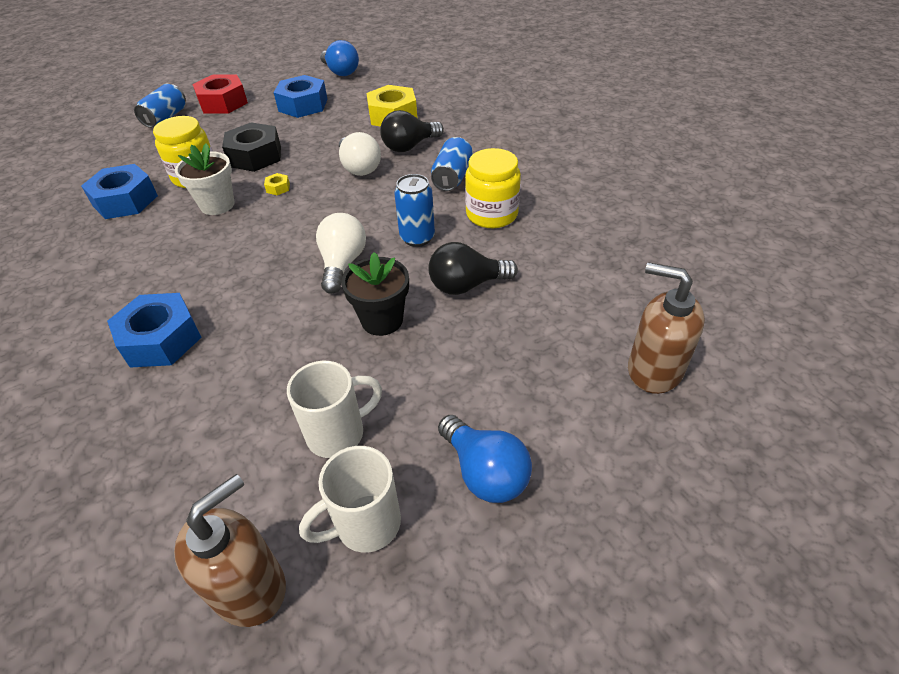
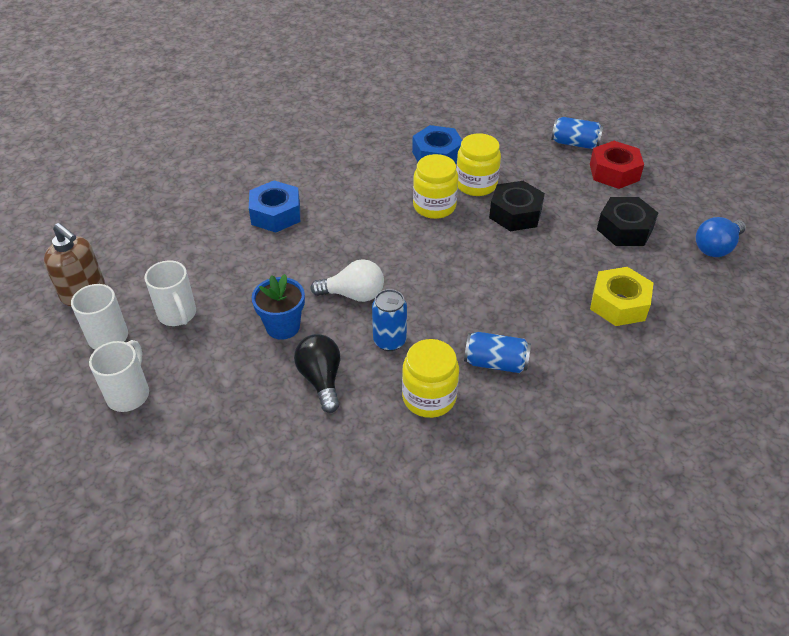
camera: 85 degrees right, 0 degrees up
(217, 205) = (434, 206): white flower pot -> yellow jar
(278, 188) = (463, 237): yellow nut -> none
(303, 105) = (624, 229): blue nut -> black nut
(359, 168) = (504, 288): white light bulb -> none
(382, 320) = (283, 326): black flower pot -> blue flower pot
(409, 146) = (553, 323): black light bulb -> none
(485, 472) = (129, 394): blue light bulb -> white mug
(654, 370) = (202, 514): brown soap dispenser -> none

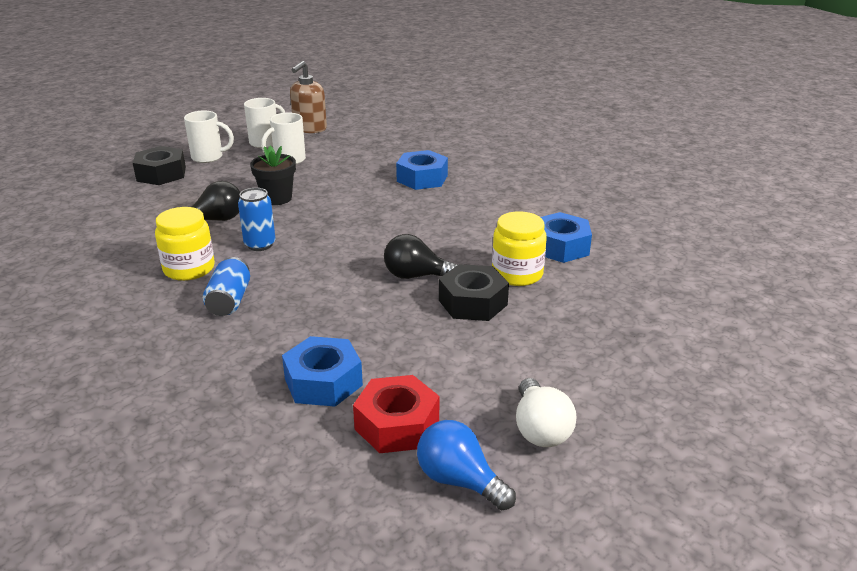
camera: 80 degrees right, 15 degrees down
(283, 326) = (277, 198): blue flower pot -> black flower pot
(353, 295) = (319, 223): white light bulb -> white light bulb (540, 429)
(434, 206) = (465, 252): yellow jar -> none
(470, 239) = (416, 276): none -> black light bulb
(575, 143) = (653, 344): blue can -> none
(614, 172) = (602, 380): red nut -> red nut (397, 425)
(619, 304) = (323, 382): yellow nut -> blue nut
(624, 229) = (473, 388): black nut -> black nut (161, 174)

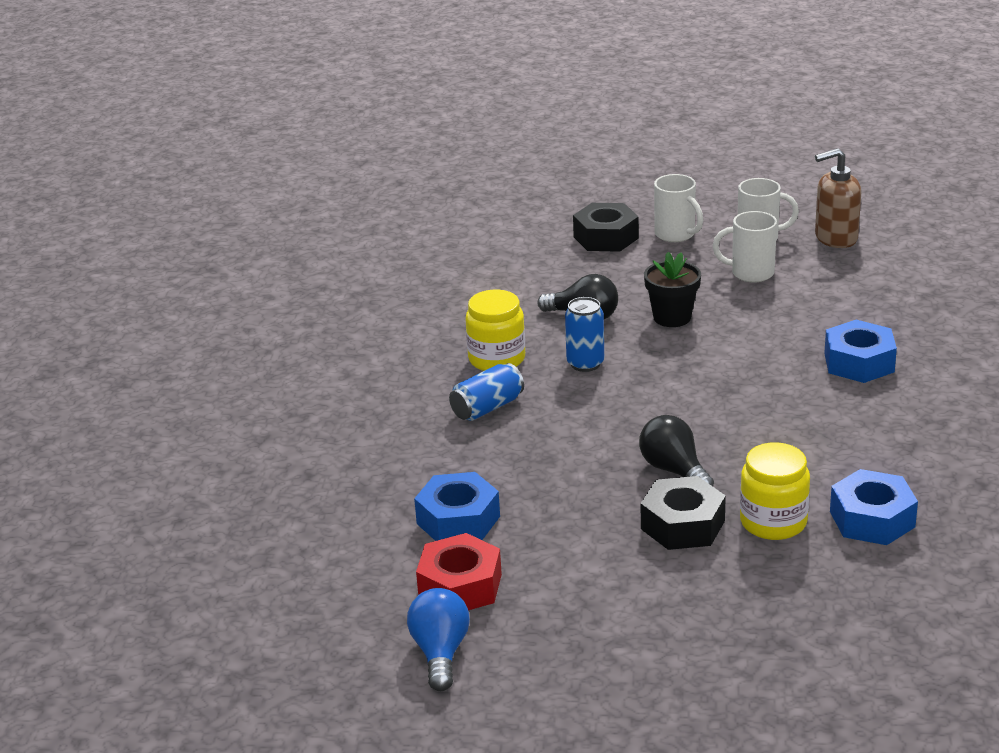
camera: 50 degrees right, 0 degrees up
(540, 429) = (556, 660): white light bulb -> none

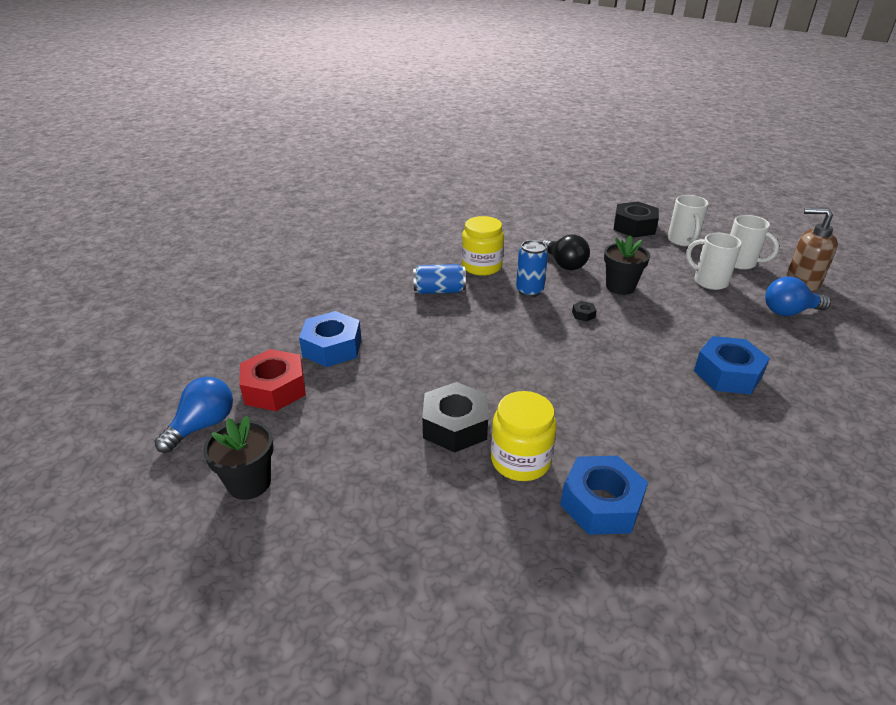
camera: 35 degrees right, 5 degrees up
(564, 666) = (249, 483): none -> black flower pot
(670, 364) = (583, 314): none -> black nut
(674, 470) = (498, 384): black light bulb -> none
(852, 275) = (789, 312): none -> blue light bulb

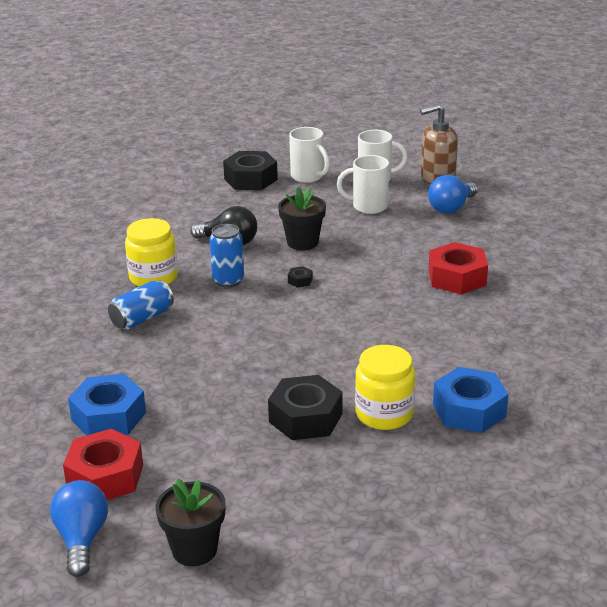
camera: 40 degrees left, 5 degrees down
(727, 374) = (457, 278): blue nut -> red nut

